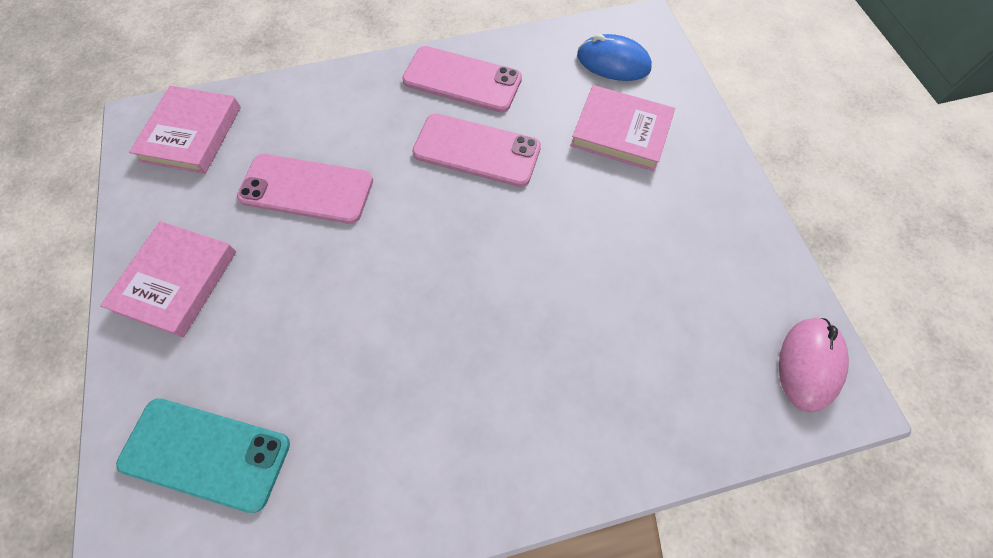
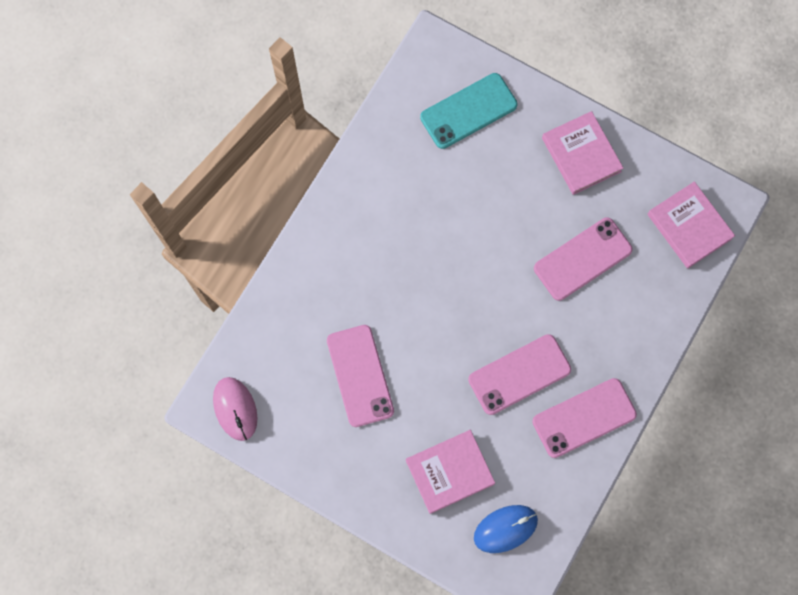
camera: 135 degrees right, 10 degrees up
(632, 277) = (360, 375): none -> pink phone

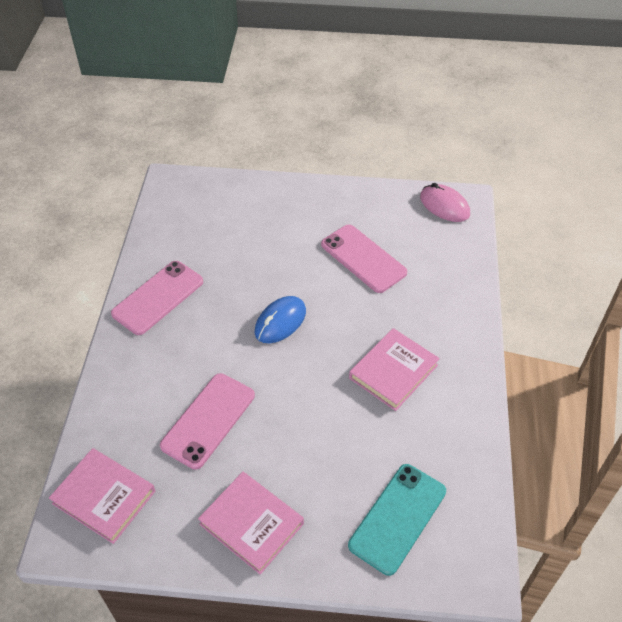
camera: 155 degrees right, 25 degrees down
(450, 472) = (255, 226): pink book -> pink book (393, 371)
(505, 529) = (194, 209): blue mouse -> blue mouse (280, 322)
(519, 374) = (228, 307): pink phone -> none

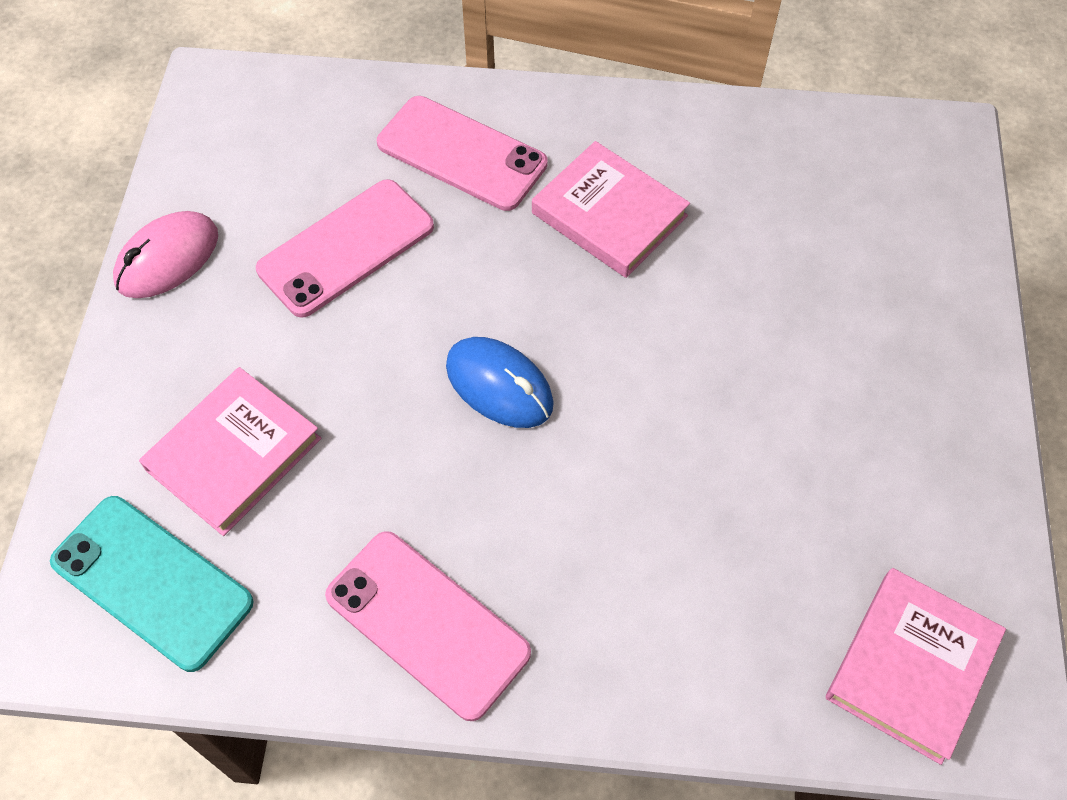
camera: 90 degrees left, 10 degrees up
(208, 420) = (730, 498): pink phone -> pink phone (462, 153)
(251, 524) = (919, 418): pink book -> pink book (234, 454)
(397, 518) = (875, 223): turquoise phone -> turquoise phone (152, 582)
(444, 206) = (222, 116): pink mouse -> pink mouse (167, 258)

